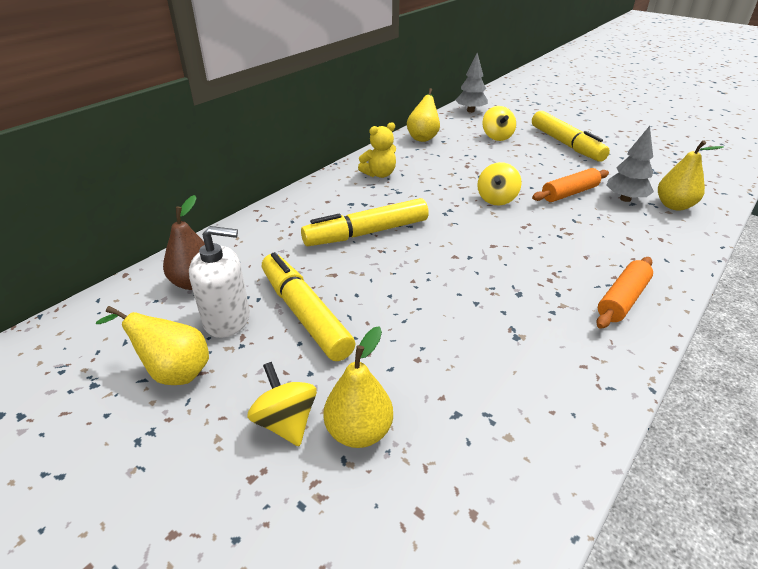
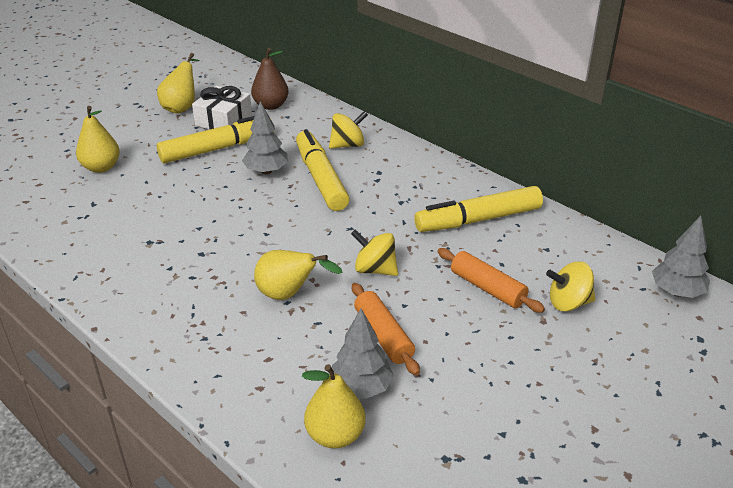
camera: 95 degrees right, 0 degrees up
(227, 319) = (223, 120): white soap dispenser -> white gift
(286, 422) = (122, 144): yellow spinning top -> yellow spinning top (348, 145)
(356, 268) = (266, 171): none -> grey tree
(379, 174) = (443, 192): yellow teddy bear -> none
(423, 137) = (556, 233): yellow pear -> yellow pear (289, 294)
(566, 144) = (549, 375): yellow marker -> yellow marker (478, 219)
(622, 300) = (166, 316): orange rolling pin -> orange rolling pin (487, 288)

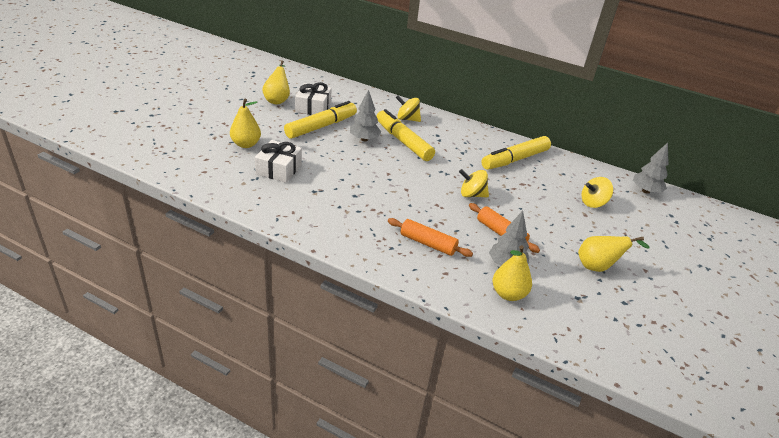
camera: 20 degrees left, 0 degrees up
(122, 206) = (279, 169): none -> white gift
(271, 105) = (339, 96): brown pear -> none
(289, 294) = (428, 215): yellow pear -> yellow pear (598, 267)
(348, 145) = (407, 119): yellow spinning top -> yellow spinning top turned 120 degrees counterclockwise
(487, 288) = (544, 199): orange rolling pin -> orange rolling pin (428, 243)

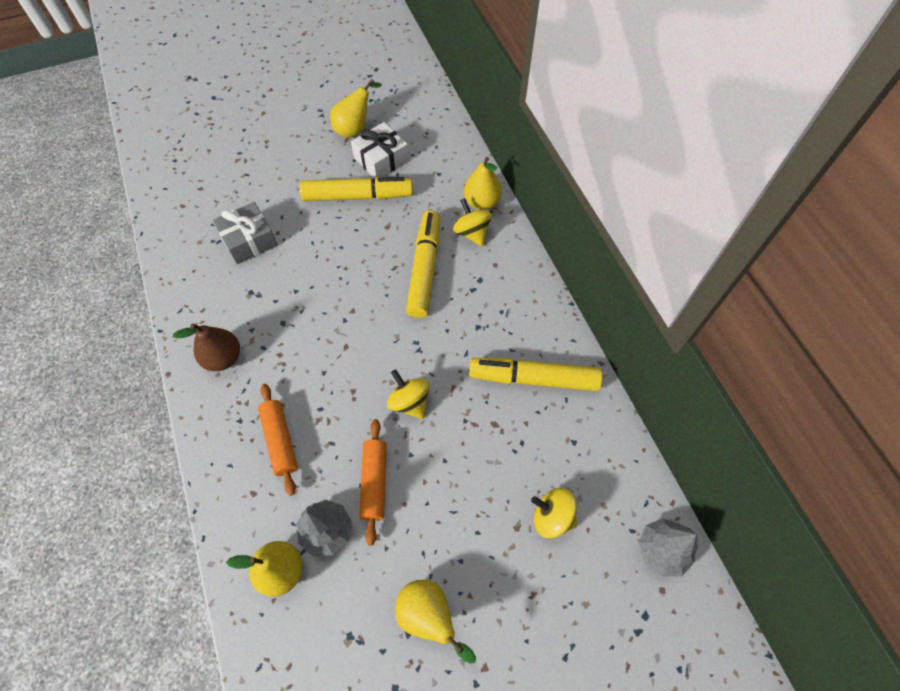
camera: 45 degrees right, 25 degrees up
(246, 144) = (255, 185): yellow pear -> yellow pear (482, 202)
(279, 169) = (249, 240): white gift -> grey gift
(340, 226) = (223, 358): none -> brown pear
(364, 139) = (383, 241): grey tree -> none

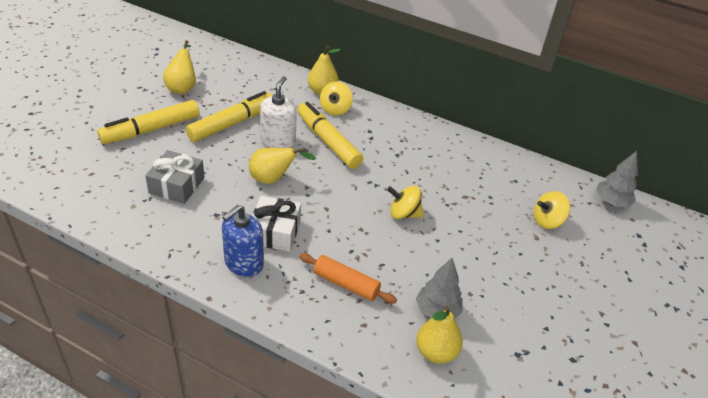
camera: 45 degrees left, 20 degrees down
(223, 358) = (243, 263): brown pear -> blue soap dispenser
(374, 482) = (434, 267): orange rolling pin -> none
(379, 240) = (278, 141): none -> white soap dispenser
(381, 159) = (224, 96): white gift -> white gift (275, 232)
(429, 616) = (546, 311): yellow pear -> yellow pear (273, 179)
(471, 233) = (335, 109): yellow spinning top -> yellow spinning top turned 90 degrees counterclockwise
(533, 378) = (459, 163): yellow marker -> yellow marker (151, 129)

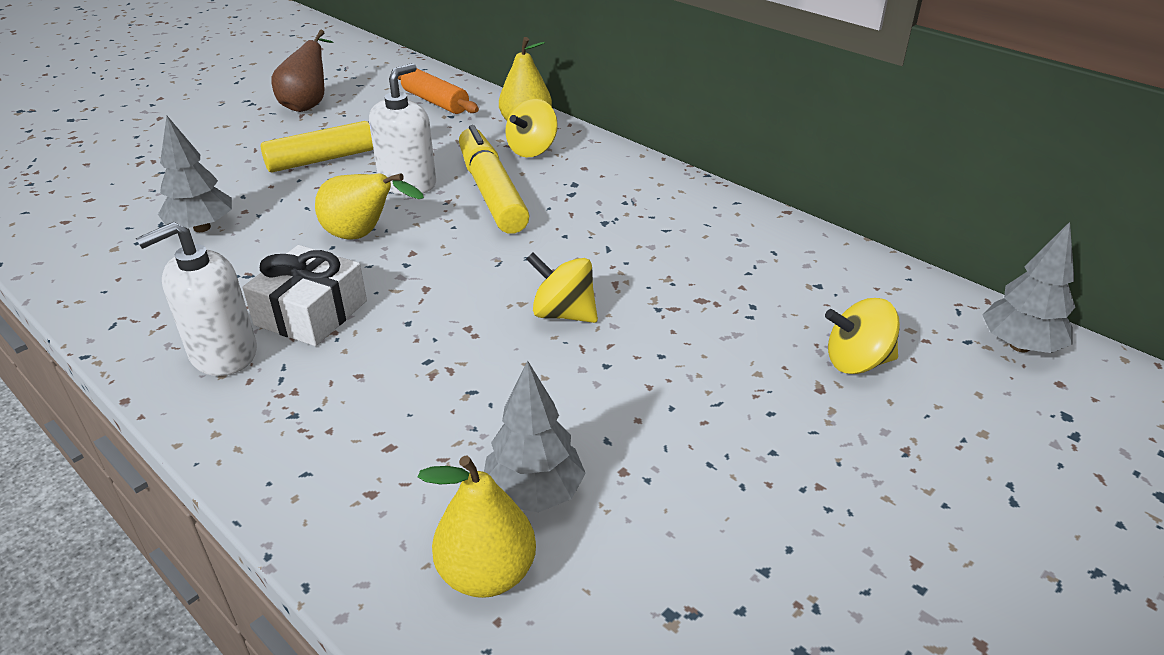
camera: 20 degrees right, 5 degrees down
(151, 129) = (221, 152): yellow marker -> none
(177, 185) = (202, 228): grey gift -> grey tree
(182, 87) = (308, 105): yellow pear -> brown pear
(243, 263) = (223, 353): blue soap dispenser -> white soap dispenser
(346, 284) = (381, 415): orange rolling pin -> orange rolling pin (435, 102)

